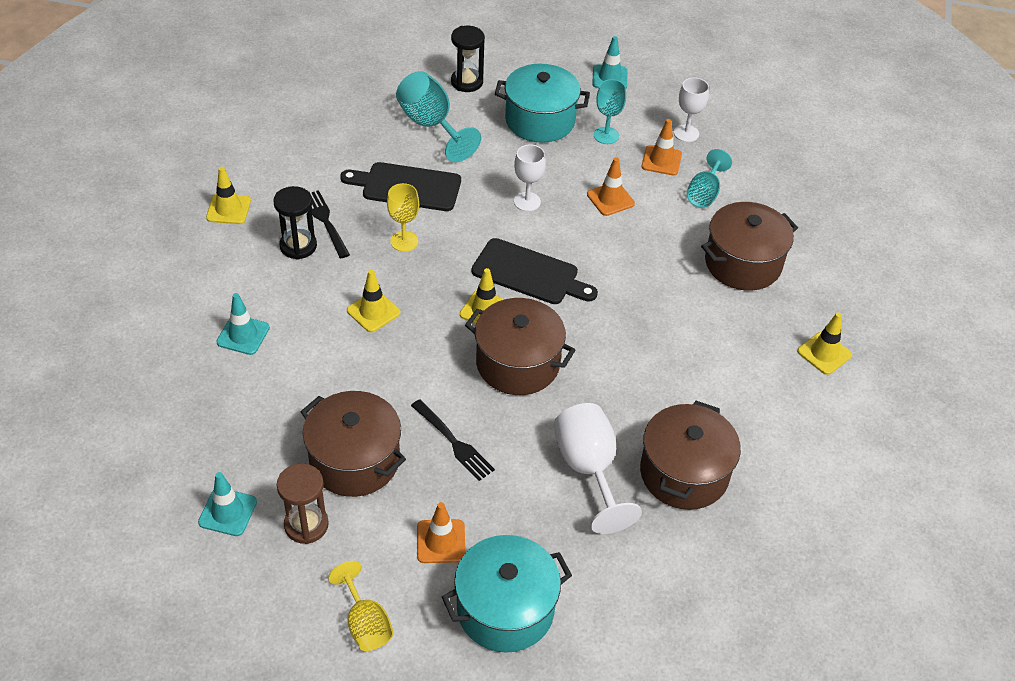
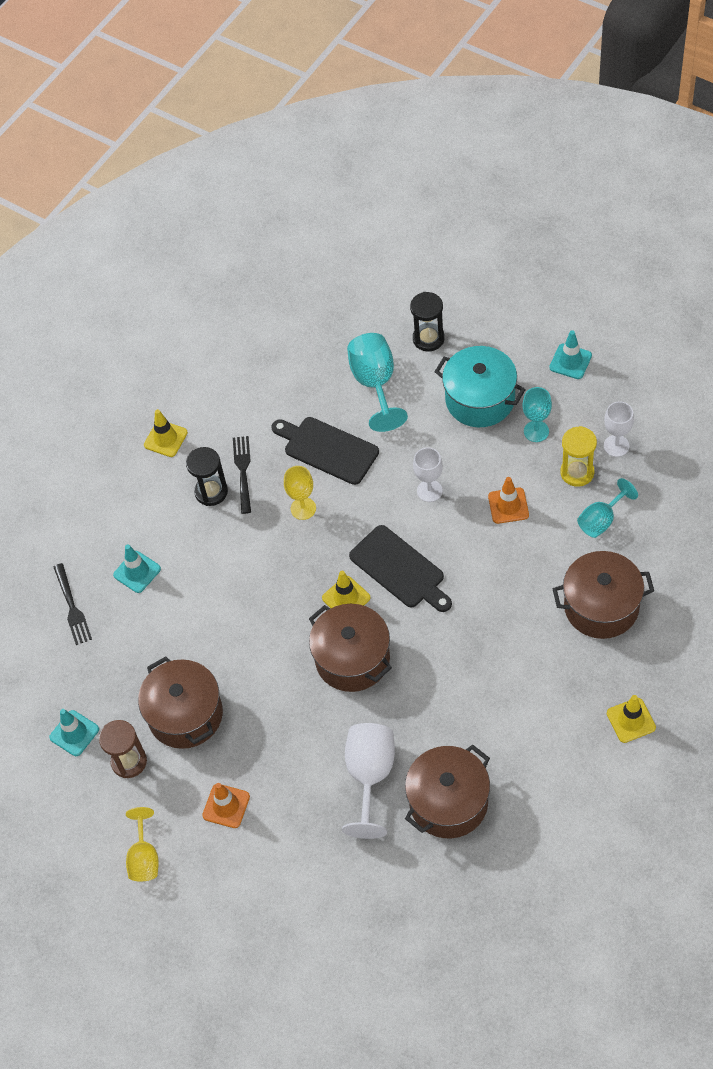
camera: 30 degrees right, 10 degrees up
(373, 311) = (250, 575): yellow traffic cone -> none
(453, 442) = (270, 720): black fork -> black fork (72, 607)
(505, 609) = (253, 878): turquoise pot -> none
(661, 160) = (577, 472): orange traffic cone -> yellow hourglass

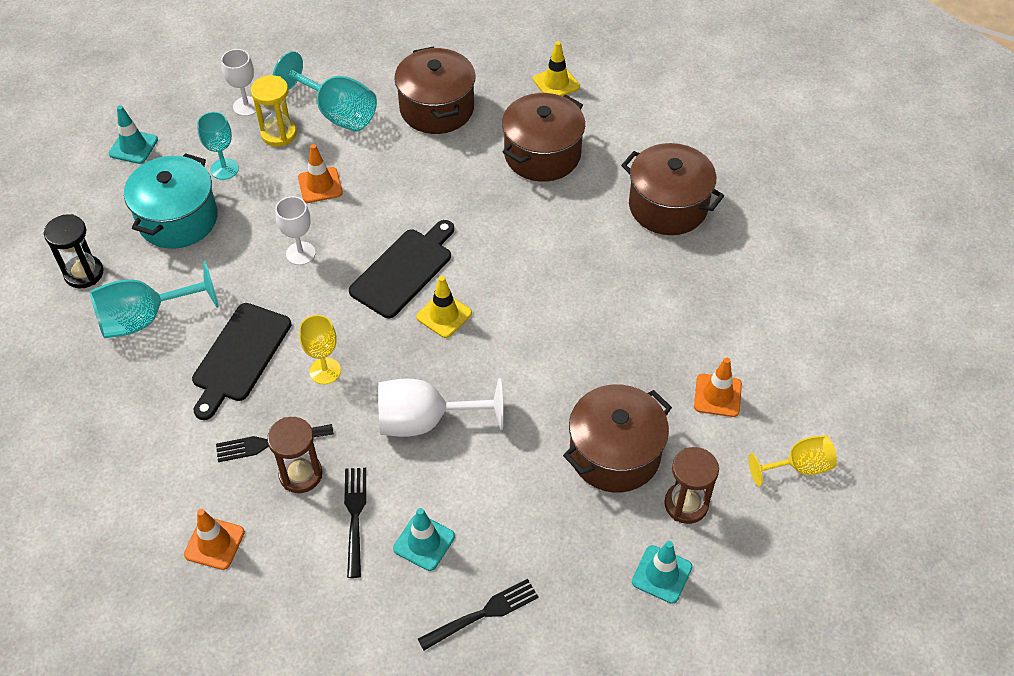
camera: 105 degrees left, 5 degrees down
(165, 439) = (214, 543): yellow traffic cone -> orange traffic cone
(168, 527) = (355, 517): none -> black fork
(211, 492) = (300, 474): black hourglass -> brown hourglass
(352, 659) = (520, 301): brown pot -> brown pot (542, 154)
(370, 776) = (654, 271): white goblet -> white goblet (425, 421)
(601, 520) = (337, 113): turquoise goblet -> turquoise goblet, size x1.57

